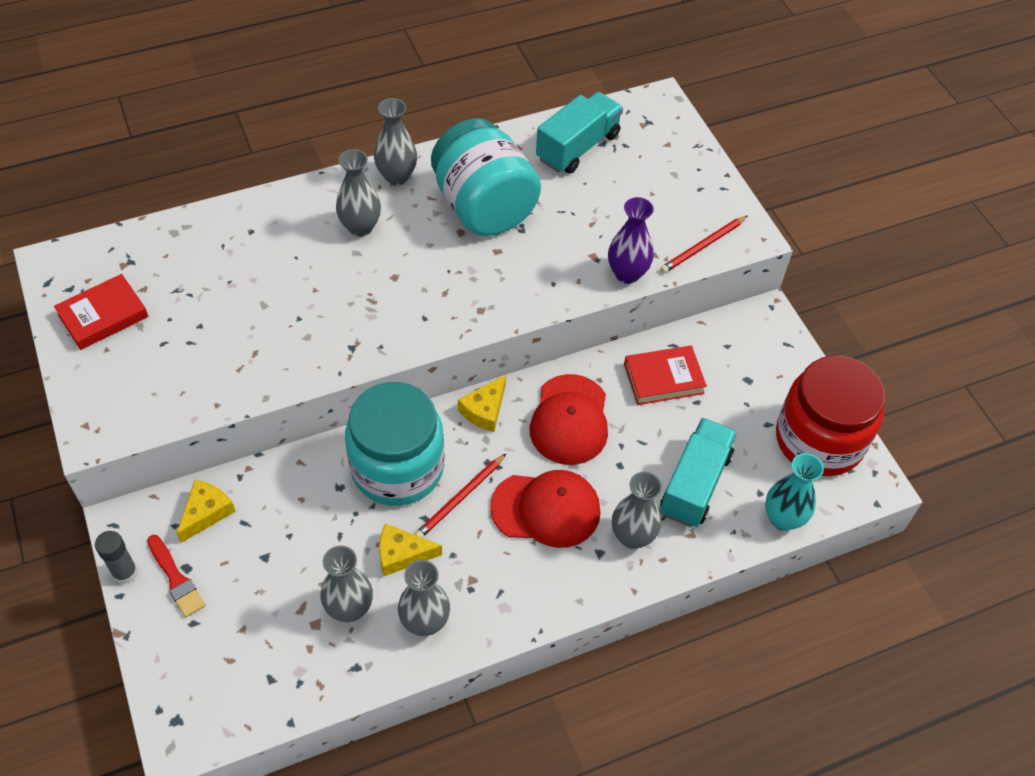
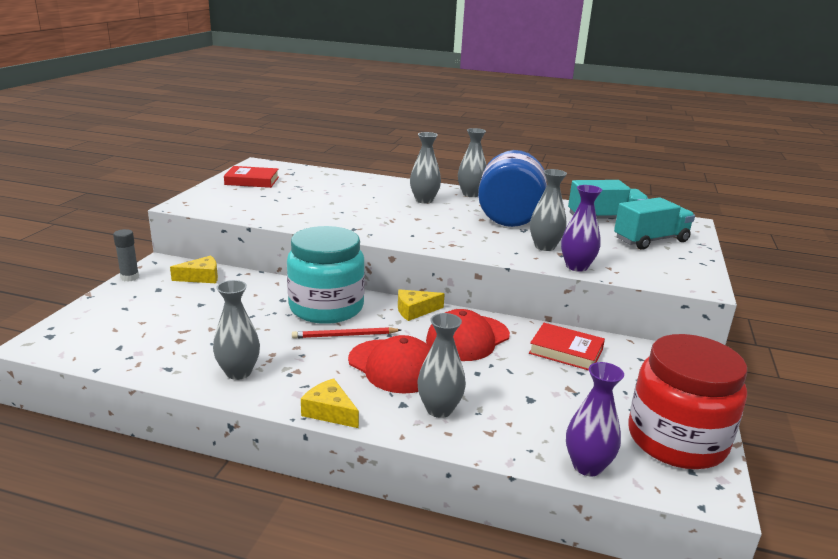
camera: 40 degrees right, 30 degrees down
(176, 579) = (146, 290): red brush -> none
(349, 608) = (207, 344): grey vase -> grey vase (544, 247)
(402, 554) = (273, 339): yellow cheese -> yellow cheese (329, 412)
(484, 207) = (509, 217): turquoise jar -> blue jar
(695, 484) = (527, 409): turquoise truck -> turquoise truck (651, 240)
(703, 246) = (654, 277): red pencil -> none
(783, 518) = (587, 466): turquoise vase -> purple vase

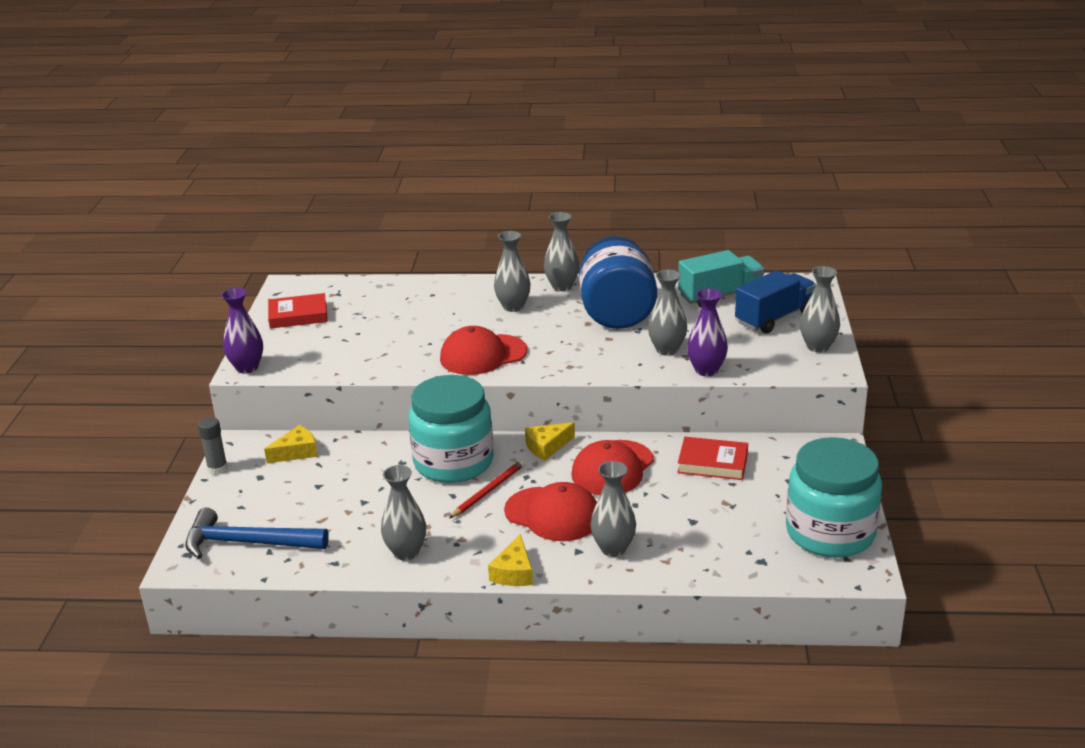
camera: 10 degrees left, 5 degrees up
(107, 336) = (247, 543): none -> blue hammer
(329, 412) = (514, 572): yellow cheese -> yellow cheese turned 105 degrees counterclockwise
(344, 335) = (488, 491): red pencil -> red pencil turned 150 degrees clockwise
(381, 225) = (483, 355): none -> red cap
(587, 466) = (758, 573): purple vase -> purple vase (247, 368)
(651, 240) = (774, 318): turquoise truck -> blue truck
(676, 440) = (830, 533): red jar -> turquoise jar
(689, 266) = (818, 347): none -> grey vase

